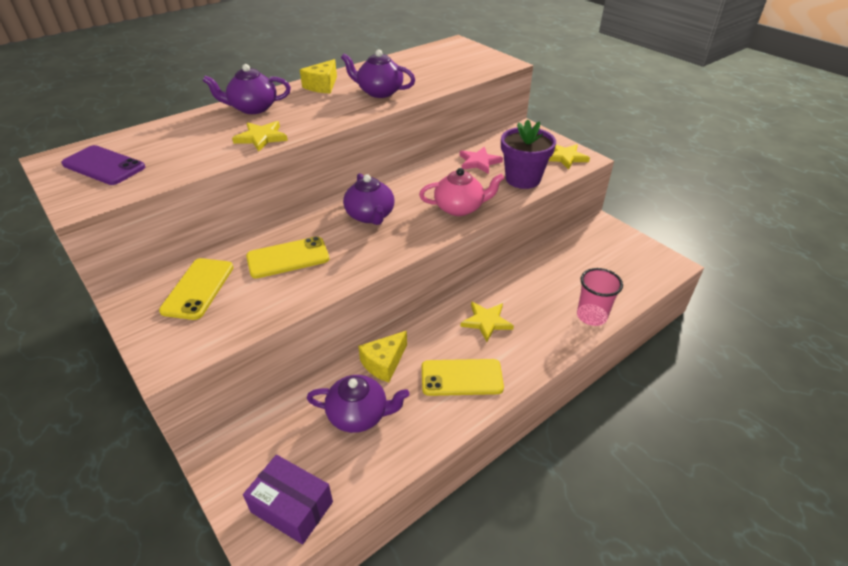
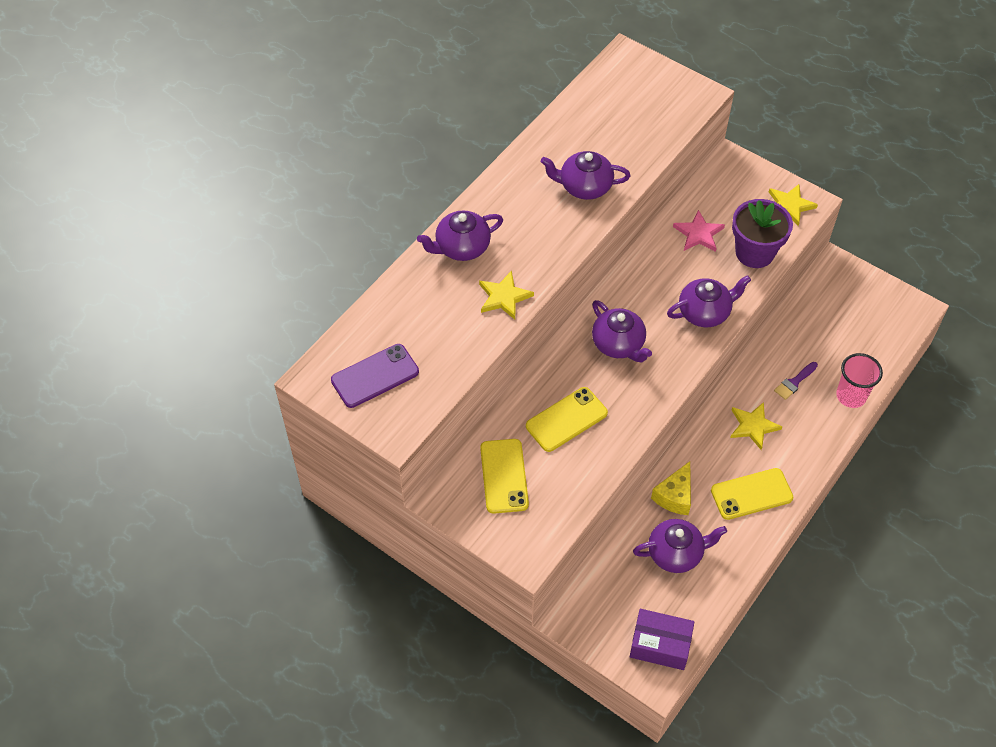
camera: 15 degrees left, 15 degrees up
(104, 166) = (375, 376): purple phone -> purple phone turned 45 degrees counterclockwise
(322, 86) = (513, 187): yellow cheese -> none
(460, 208) = (705, 312): pink teapot -> purple teapot
(539, 296) = (794, 382): none -> purple brush

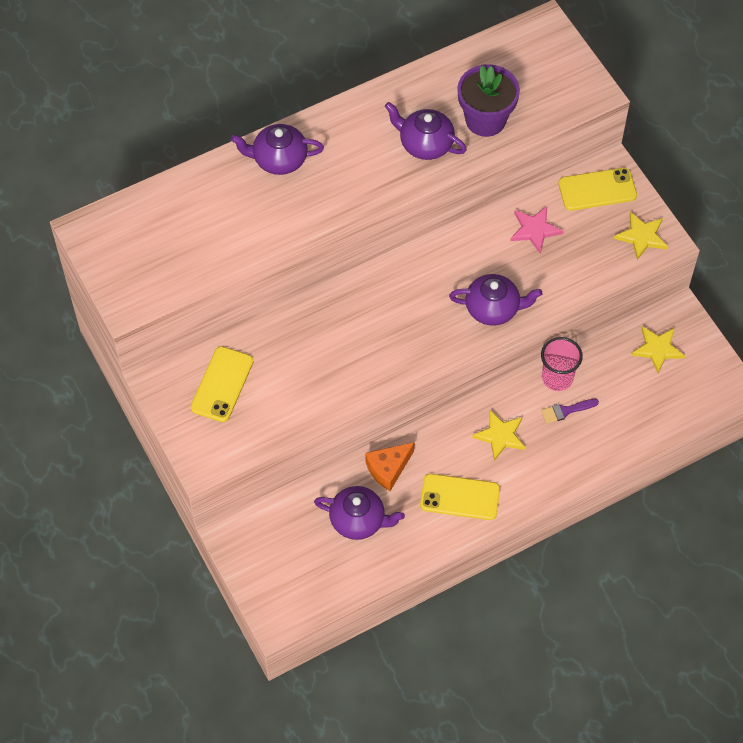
camera: 25 degrees right, 5 degrees up
(375, 376) = (137, 248): purple phone -> none
(504, 297) = (289, 221): yellow star -> yellow star (657, 349)
(566, 419) = (306, 356): yellow phone -> yellow phone (597, 189)
(619, 344) = (394, 306): purple teapot -> none
(660, 645) = (296, 593): purple box -> none
(674, 496) = (388, 469): yellow cheese -> orange cheese
(754, 252) = (577, 269): purple flower pot -> purple flower pot (485, 120)
(851, 396) = (612, 446): pink cup -> pink cup (557, 378)

